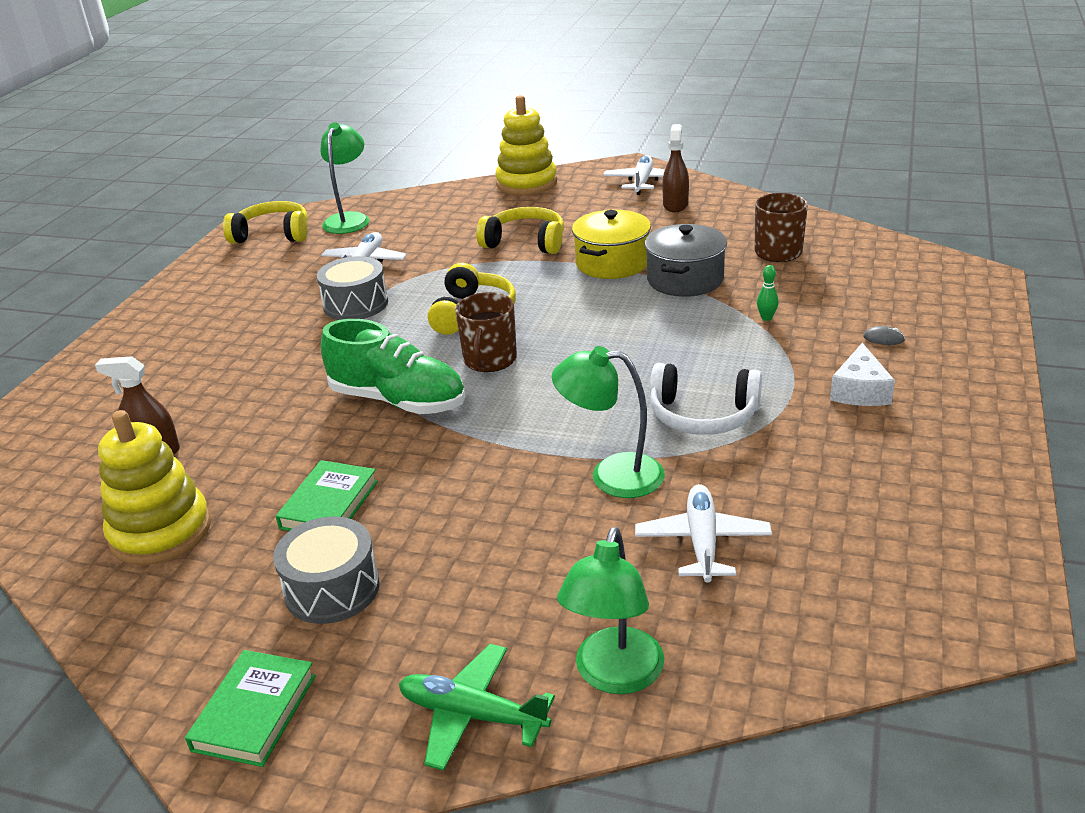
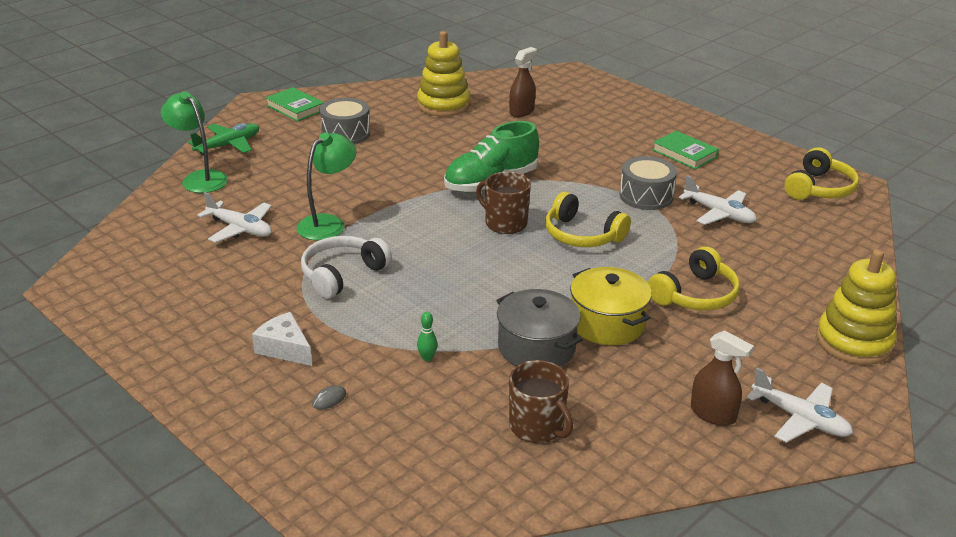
camera: 115 degrees right, 0 degrees up
(329, 505) = (411, 144): green book -> green book (684, 153)
(349, 219) = (827, 226): green lamp -> none

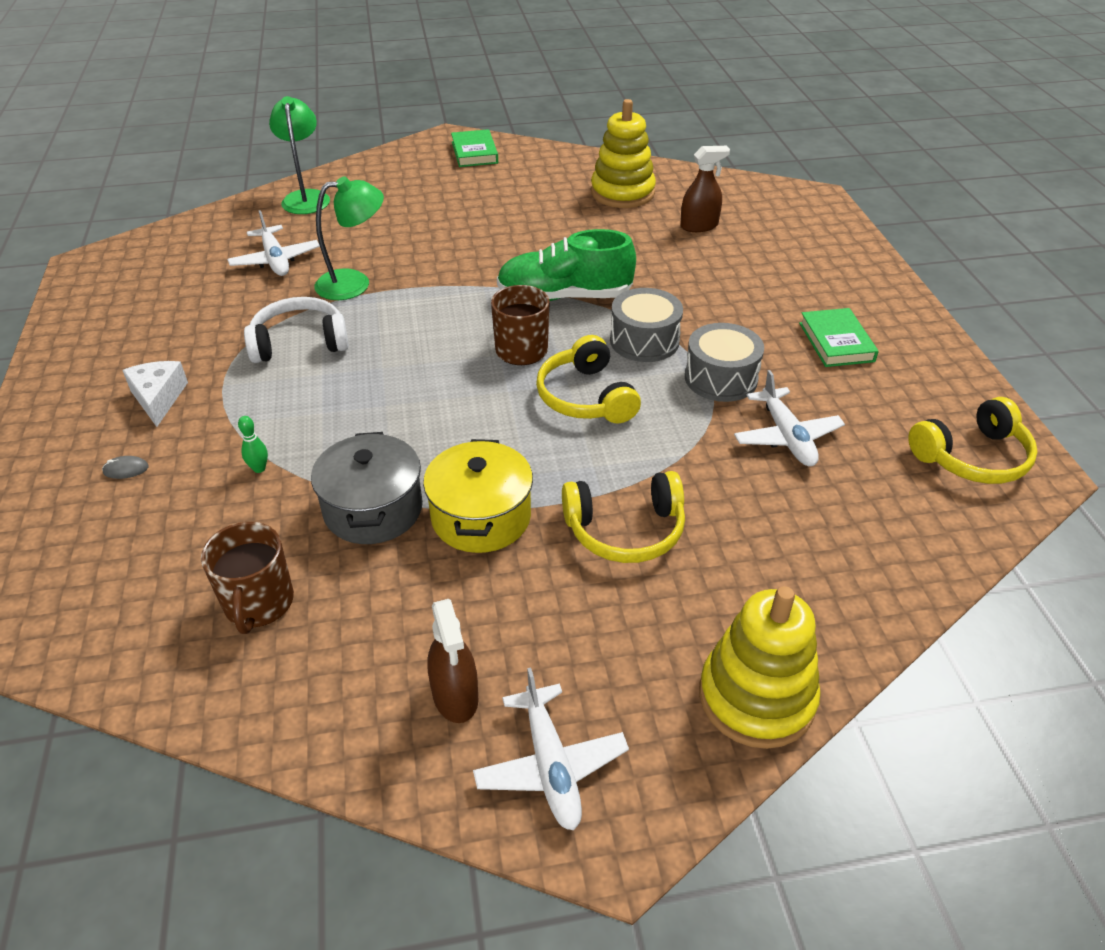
camera: 35 degrees right, 10 degrees up
(228, 145) = (370, 172): green plane -> none
(345, 134) = (487, 194): grey drum -> grey drum (644, 341)

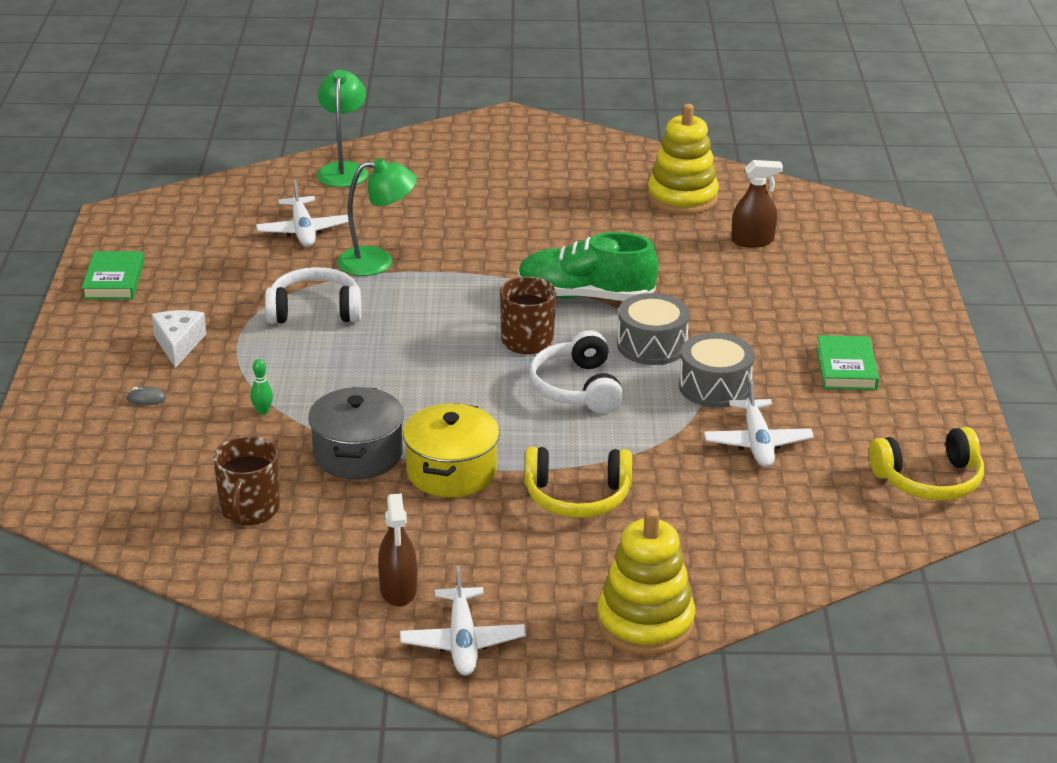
camera: 10 degrees right, 10 degrees down
(474, 152) = (534, 138): green book -> green book (114, 280)
(586, 397) = (577, 388): yellow headphones -> white headphones

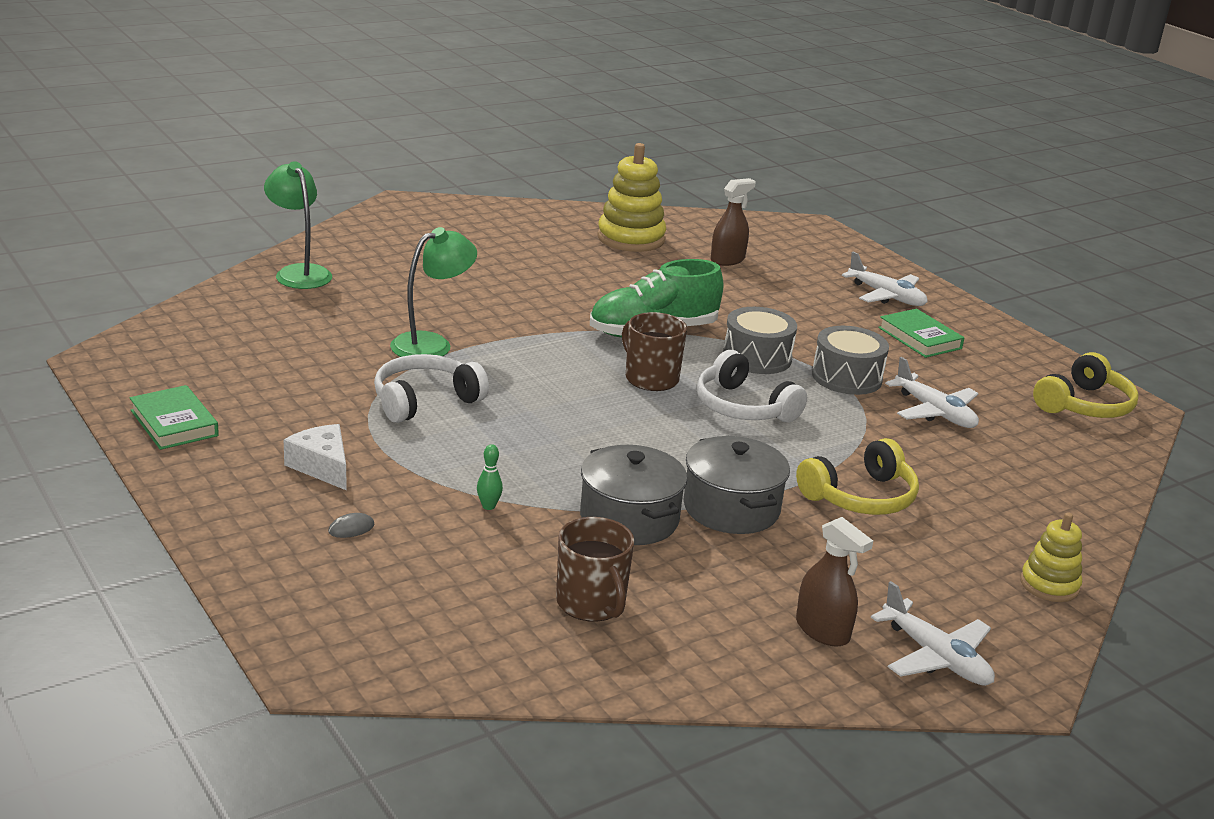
camera: 35 degrees left, 5 degrees down
(303, 231) = (324, 333): white plane -> white plane (886, 296)
(451, 471) = (731, 508): yellow pot -> grey pot
(645, 623) = (1049, 585): yellow stacking toy -> yellow stacking toy, size x0.59

